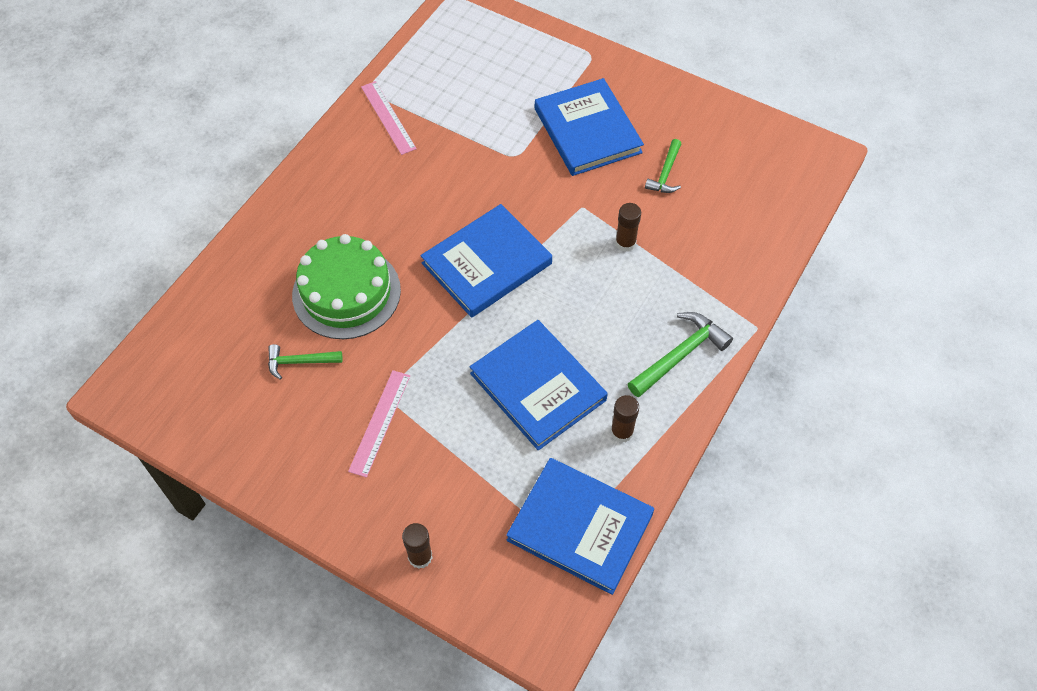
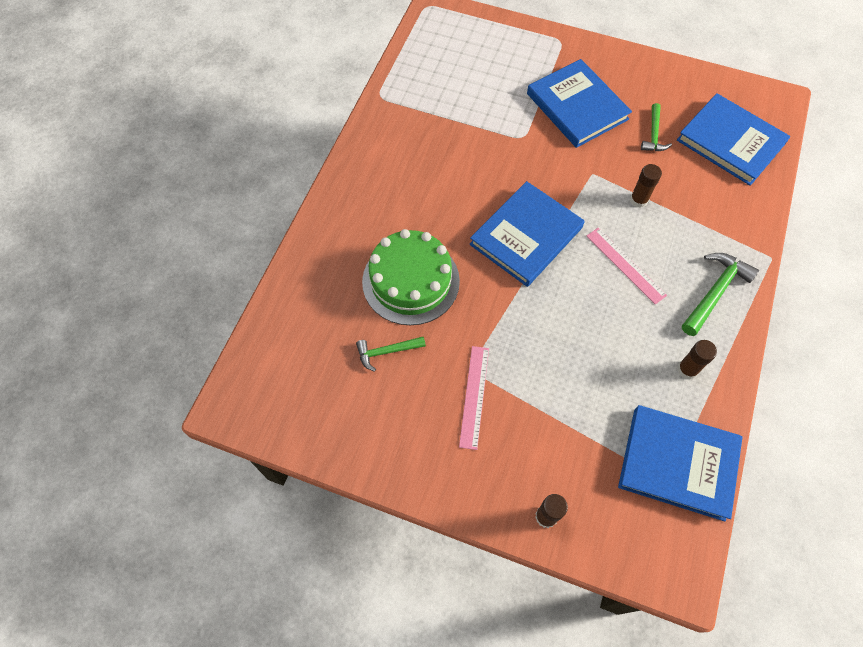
camera: 10 degrees left, 5 degrees up
(388, 117) = (403, 118): pink ruler -> pink ruler (625, 265)
(538, 386) = (603, 340): blue book -> blue book (730, 142)

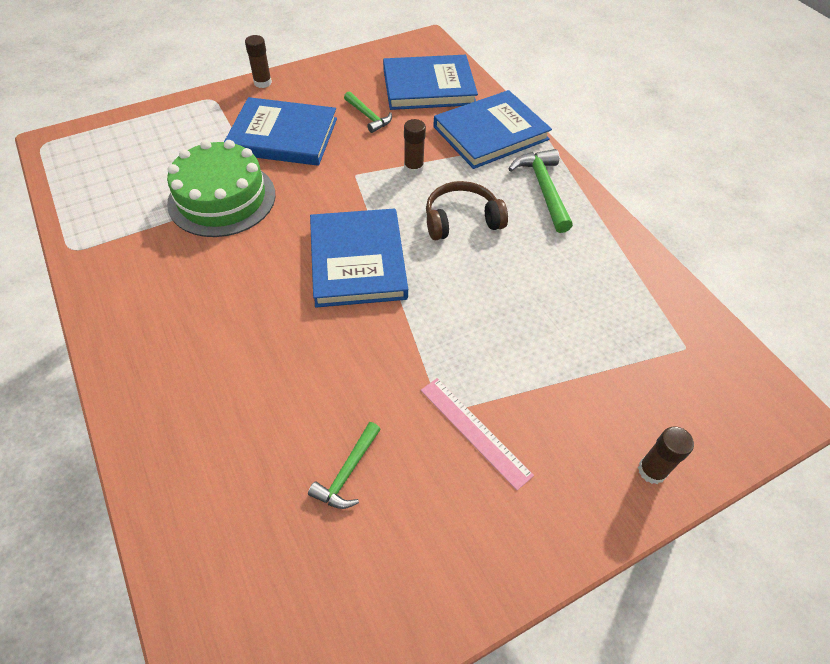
camera: 50 degrees left, 10 degrees down
(410, 281) = (295, 385): green cake -> green cake (222, 198)
(625, 265) = (461, 220): pink ruler -> brown headphones
(678, 463) = (675, 328): blue book -> blue book (490, 133)
(687, 369) = (595, 257): brown glue stick -> brown glue stick (262, 83)

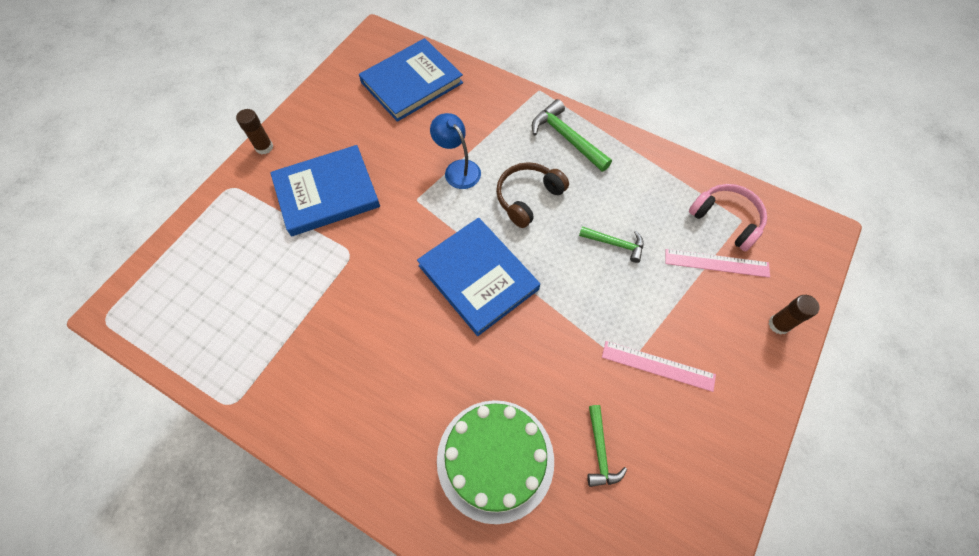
camera: 30 degrees left, 10 degrees up
(222, 198) = (323, 282): green cake -> green cake (495, 459)
(368, 116) = (384, 137): green hammer -> green hammer (615, 244)
(413, 168) = (458, 169): brown glue stick -> blue lamp
(490, 133) = (493, 105): blue book -> none
(622, 373) = (716, 263): none -> pink ruler
(666, 339) = (726, 220): none -> pink headphones

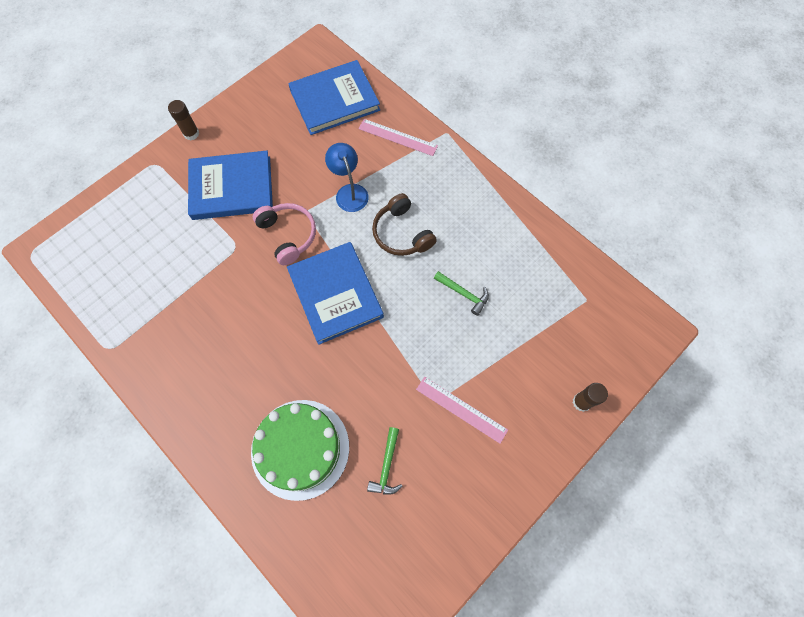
camera: 15 degrees right, 5 degrees up
(528, 198) = (402, 233): brown headphones -> brown headphones turned 90 degrees counterclockwise
(567, 138) = (456, 185): green hammer -> none
(716, 263) = (548, 333): pink ruler -> pink ruler (398, 137)
(726, 220) = (572, 296): pink headphones -> pink headphones (288, 235)

